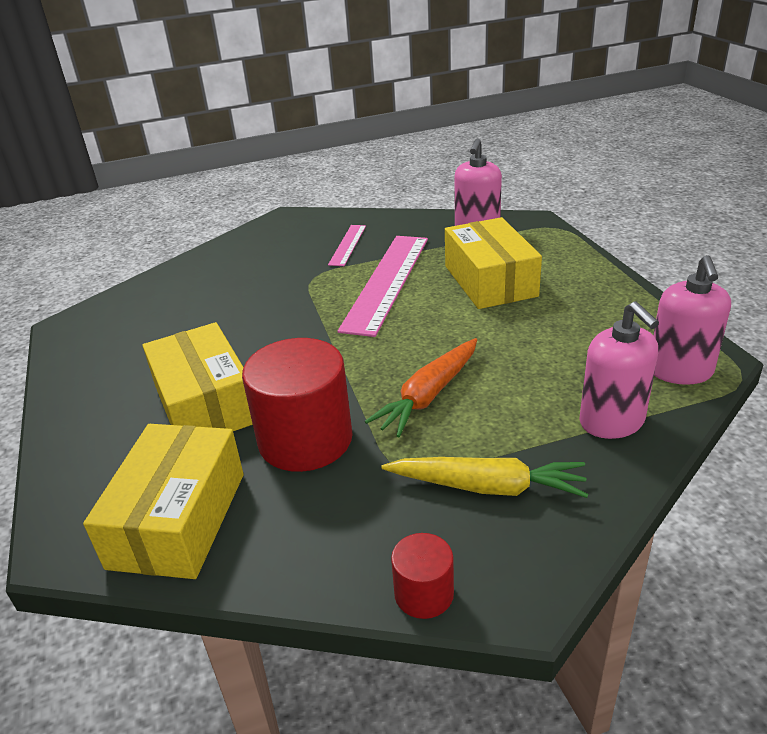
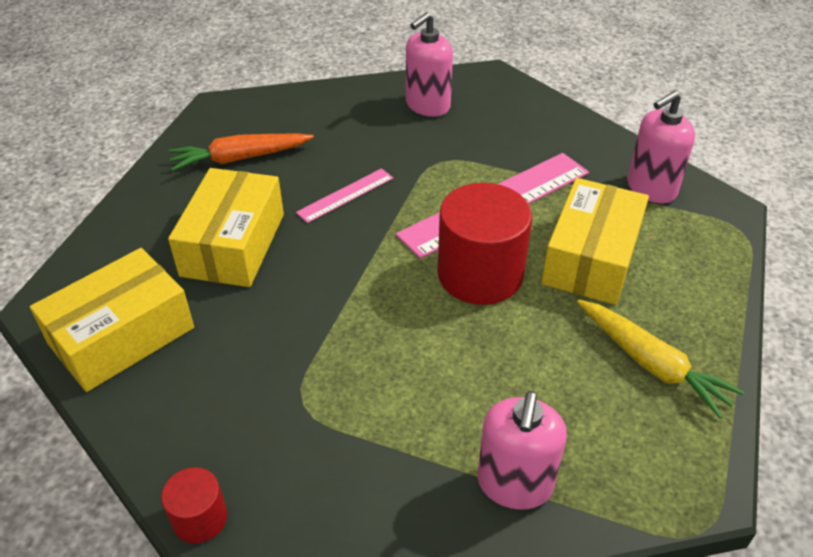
camera: 35 degrees right, 10 degrees up
(305, 439) = (264, 326): red cylinder -> red cylinder (480, 274)
(348, 245) = (508, 139): pink ruler -> pink ruler (345, 195)
(429, 395) = (396, 348): orange carrot -> orange carrot (240, 158)
(487, 487) = (341, 466): yellow carrot -> yellow carrot (651, 364)
(680, 371) = (648, 480): pink soap dispenser -> pink soap dispenser (427, 105)

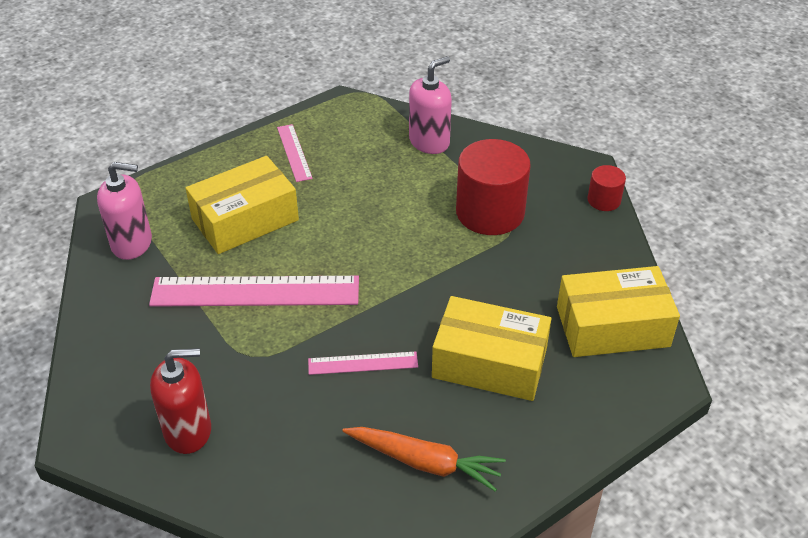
camera: 145 degrees left, 0 degrees up
(233, 244) = (489, 363): yellow box -> yellow box turned 60 degrees clockwise
(427, 105) = (188, 431): pink soap dispenser -> red soap dispenser
(480, 274) = (329, 246): red cylinder -> red cylinder (490, 212)
(651, 364) = (294, 152): yellow carrot -> pink ruler

